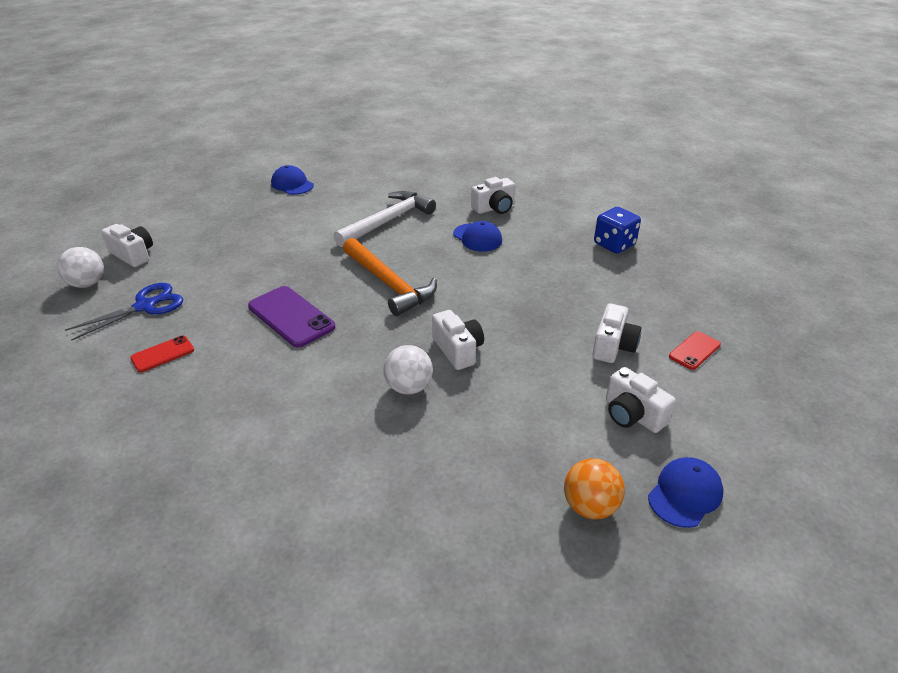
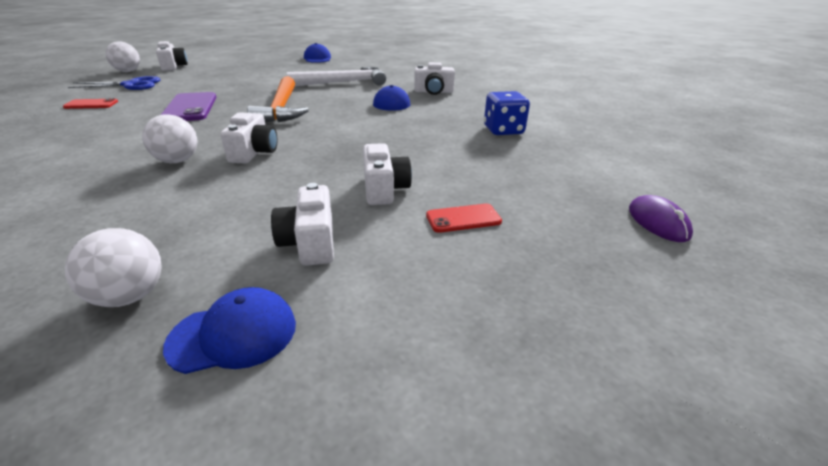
camera: 30 degrees right, 5 degrees down
(590, 506) = (130, 296): orange ball -> white ball
(613, 346) = (384, 189): white camera -> white camera turned 60 degrees counterclockwise
(797, 304) = (658, 222): none -> purple mouse

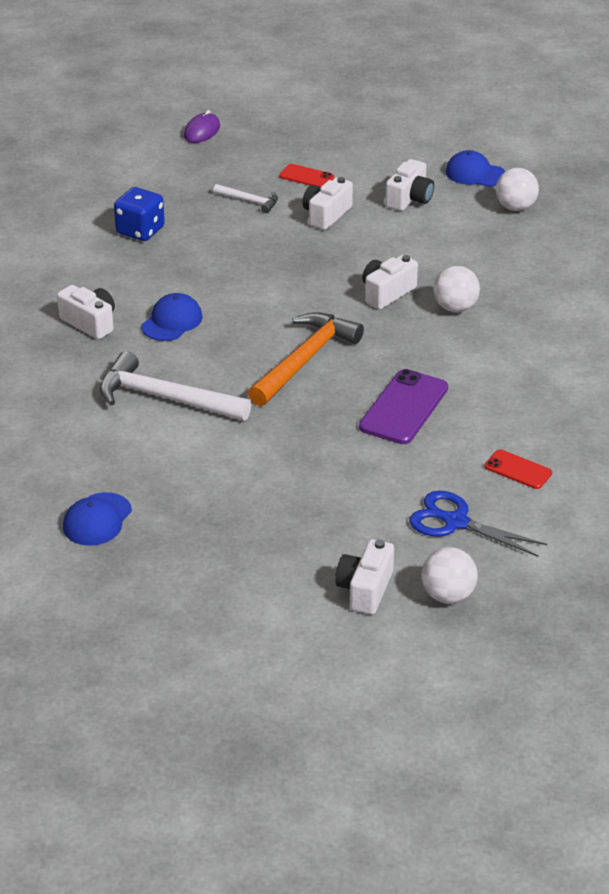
camera: 140 degrees left, 5 degrees up
(471, 175) = (249, 201): none -> white hammer

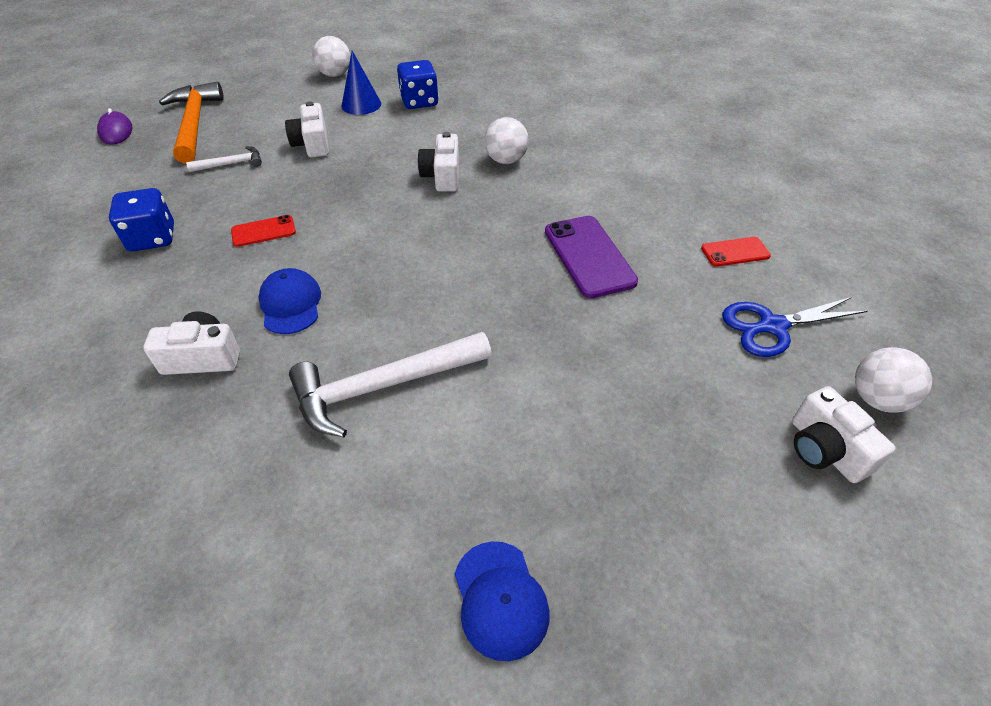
camera: 45 degrees left, 10 degrees up
(305, 360) = (458, 266): orange hammer -> orange hammer (194, 123)
(306, 177) = (257, 125): red phone -> red phone (263, 231)
(409, 199) = (361, 104): white camera -> blue cone
(461, 220) = (419, 102): none -> blue dice
(475, 174) = (383, 69): blue cap -> none
(515, 207) = (442, 78): white ball -> white ball (335, 75)

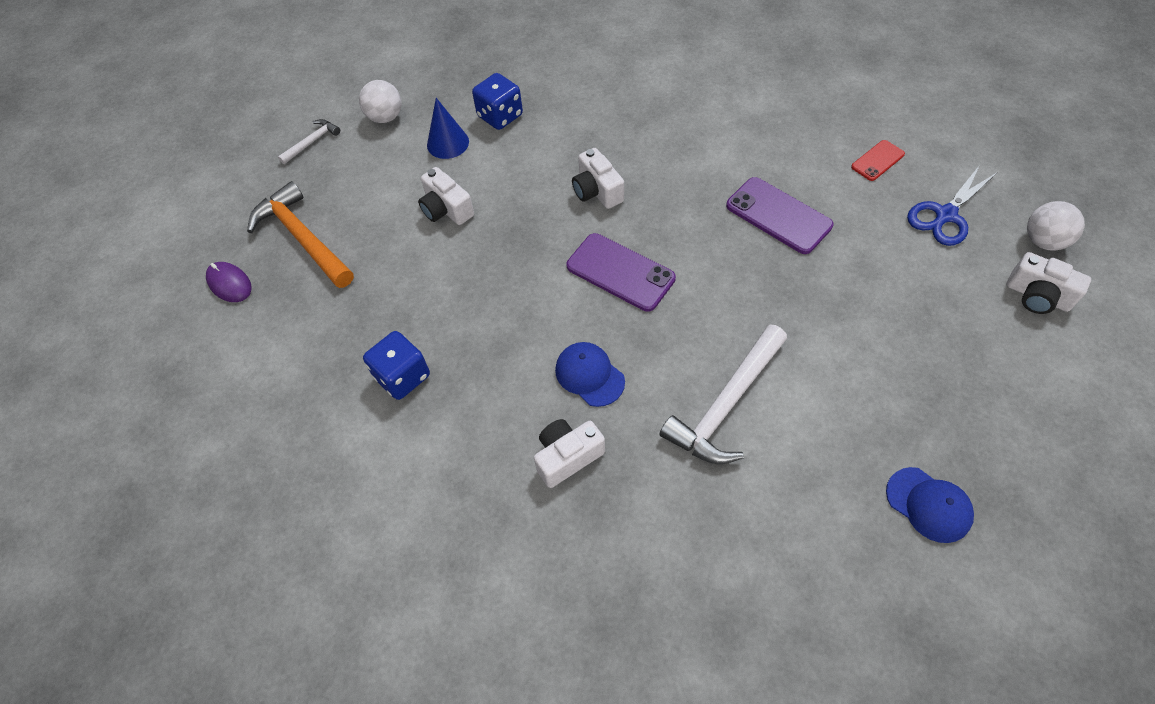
camera: 25 degrees left, 10 degrees up
(231, 164) = (391, 266): white hammer -> white hammer (312, 142)
(263, 231) = (496, 320): red phone -> none
(400, 240) = (620, 272): none -> purple phone
(506, 160) = (635, 149): white ball -> none

